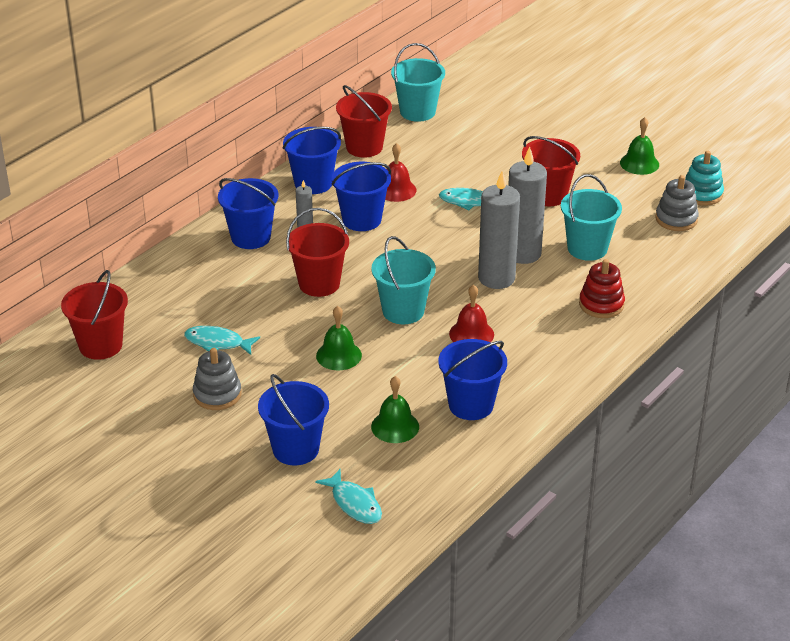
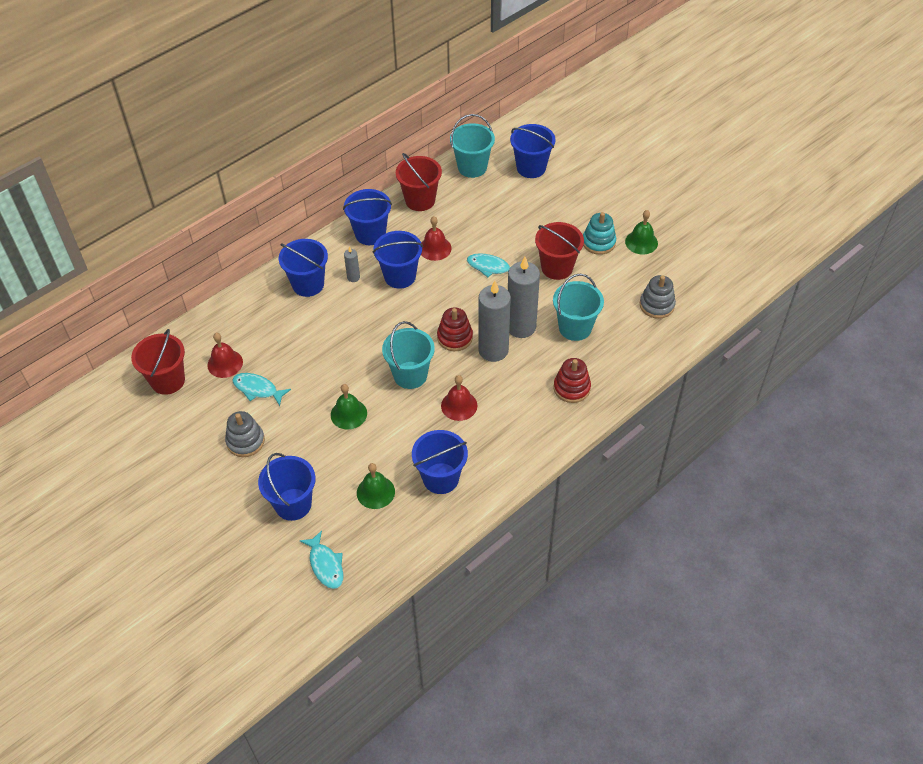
camera: 10 degrees right, 15 degrees up
(169, 322) = (225, 363): none -> red bell
(319, 284) = (350, 339): red bucket -> none
(446, 271) = (455, 337): none -> red stacking toy
(488, 107) = (531, 168): none -> blue bucket
(702, 194) = (685, 281): turquoise stacking toy -> turquoise stacking toy (598, 242)

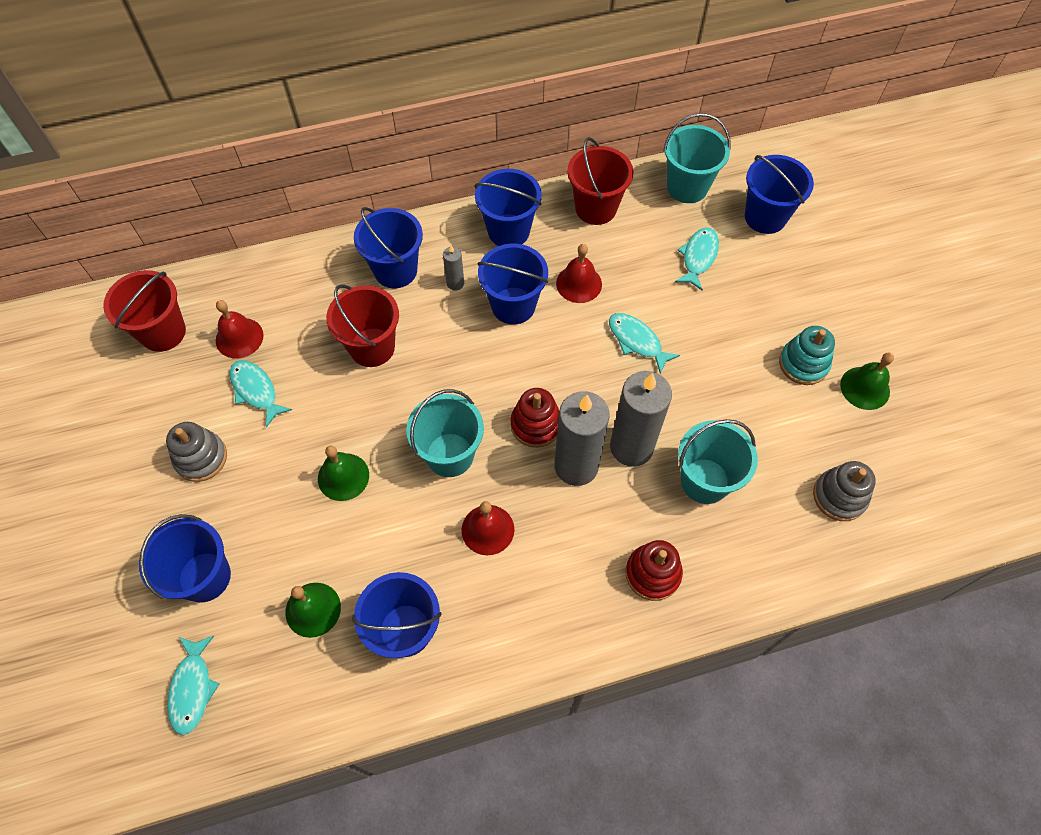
camera: 25 degrees right, 10 degrees up
(502, 206) = (698, 257): none -> turquoise fish
(557, 268) = (726, 378): red bucket -> red bucket (372, 347)

